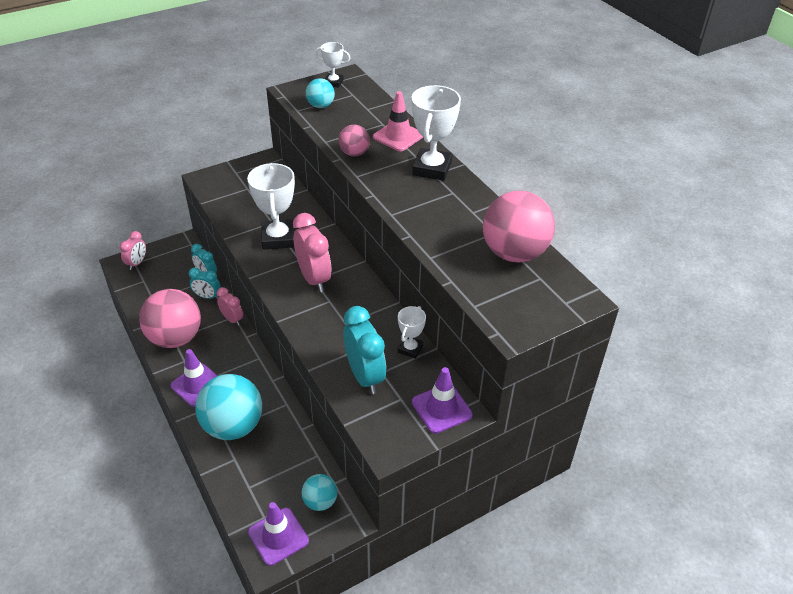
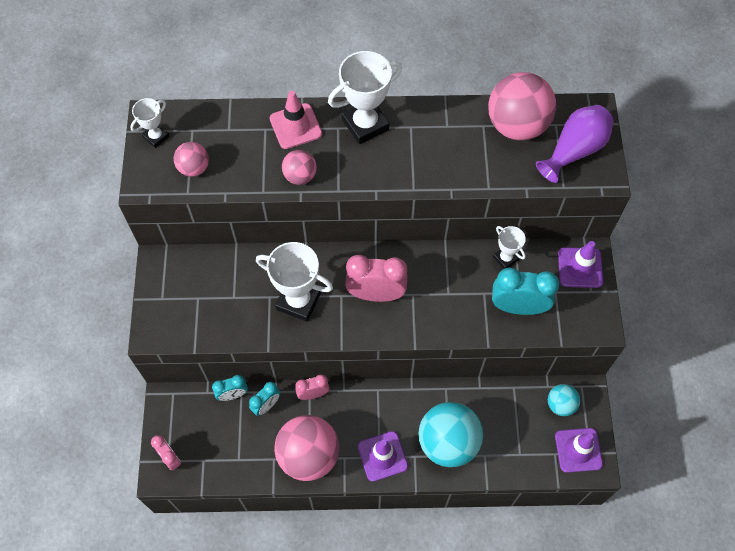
camera: 60 degrees left, 20 degrees up
(320, 106) = (194, 168): turquoise ball -> pink ball
(432, 168) = (365, 124): white trophy -> white trophy turned 75 degrees counterclockwise
(522, 300) = (574, 150): none -> purple vase

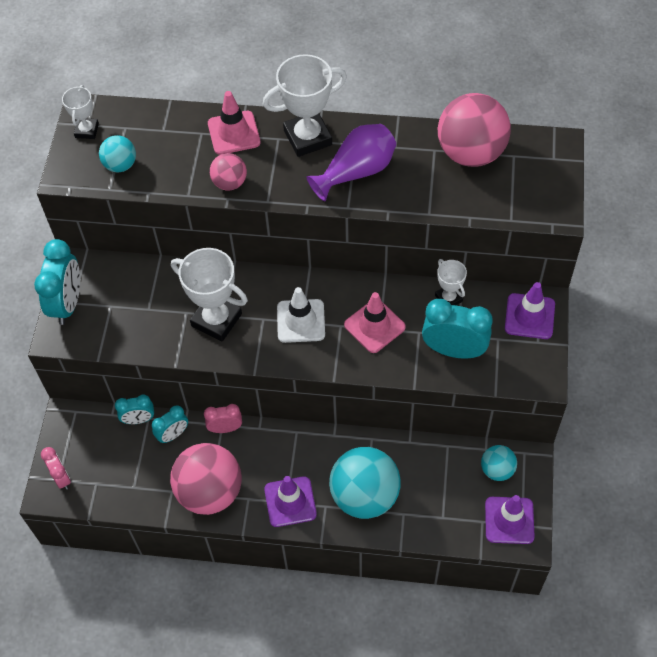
camera: 10 degrees right, 5 degrees down
(156, 137) = (87, 130): white trophy -> white trophy turned 45 degrees counterclockwise
(157, 300) = (68, 304): none -> turquoise clock
(194, 168) = (120, 165): pink ball -> turquoise ball
(376, 294) = (301, 321): pink clock -> white traffic cone
(443, 292) = (374, 326): none -> pink traffic cone
(574, 150) = (529, 184): purple vase -> purple vase (356, 172)

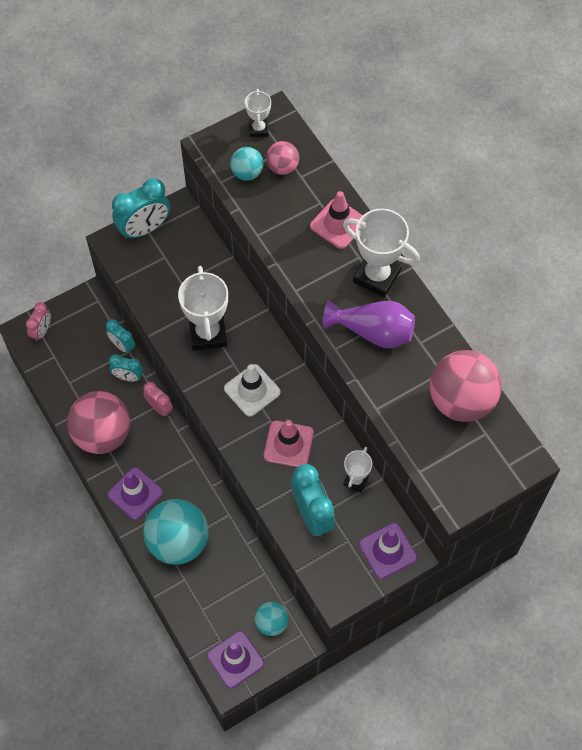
camera: 50 degrees right, 5 degrees up
(87, 130) = (258, 129): white trophy -> white trophy turned 60 degrees counterclockwise
(230, 183) = (291, 254): pink ball -> pink ball (282, 167)

